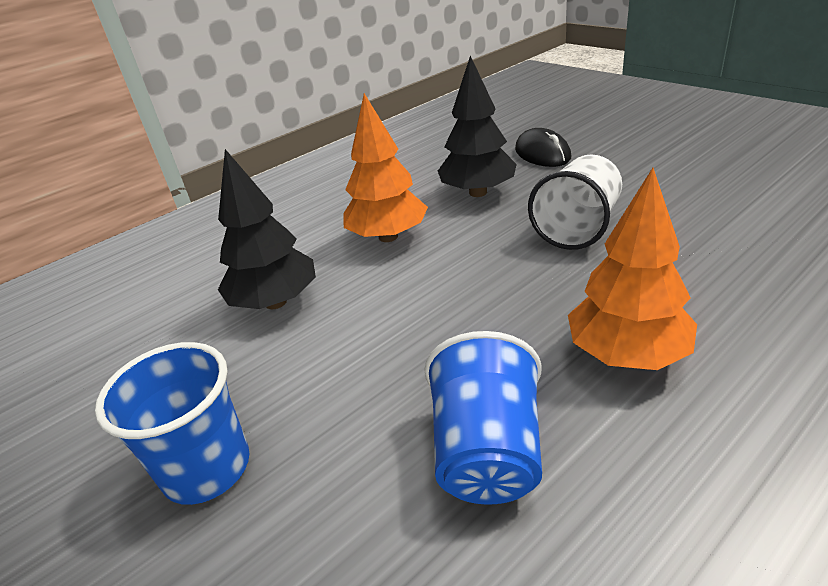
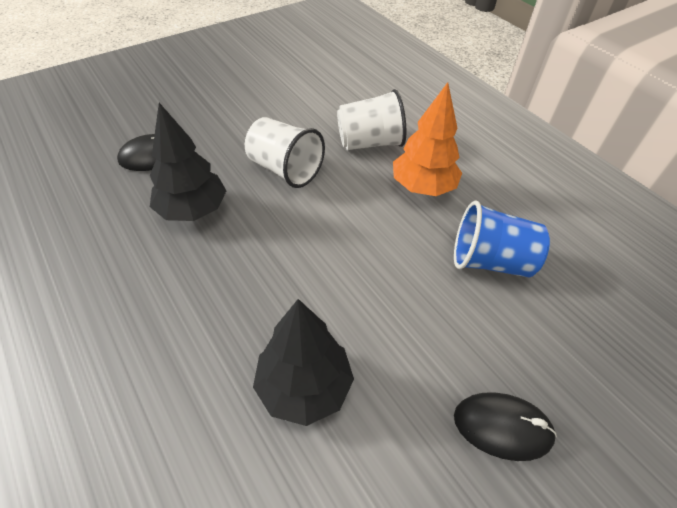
camera: 90 degrees left, 15 degrees up
(206, 468) = (502, 427): blue cup -> black mouse
(388, 237) = (232, 285): orange tree -> none
(696, 284) = (369, 143): none -> white cup

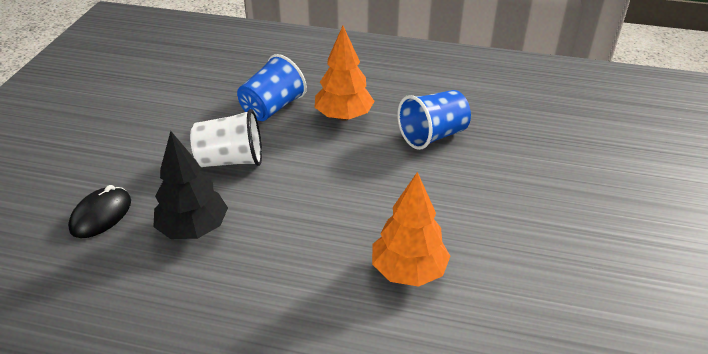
camera: 40 degrees left, 10 degrees down
(304, 387) = (408, 271): black tree -> orange tree
(369, 143) = (272, 108): white cup -> blue cup
(502, 427) = (528, 213): black mouse -> none

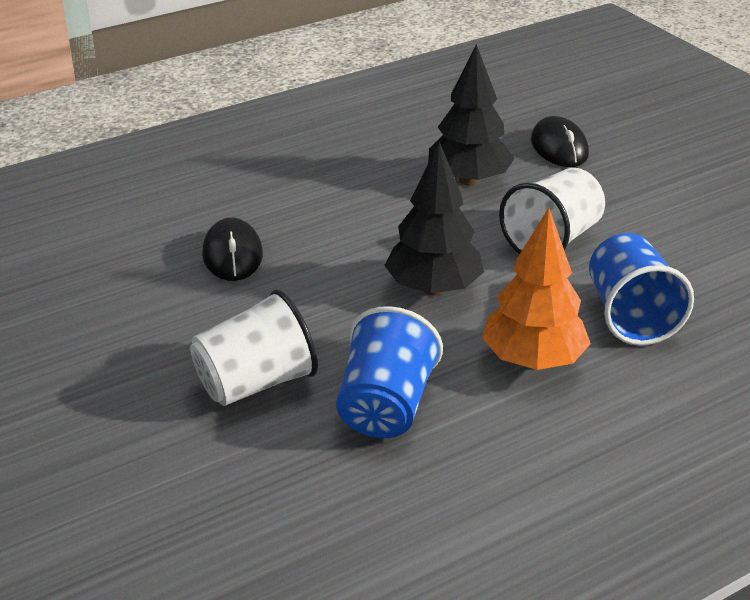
camera: 135 degrees right, 5 degrees down
(330, 173) = (433, 288): none -> black tree
(408, 271) = (232, 255): orange tree -> black mouse
(480, 180) = (255, 383): none -> white cup

